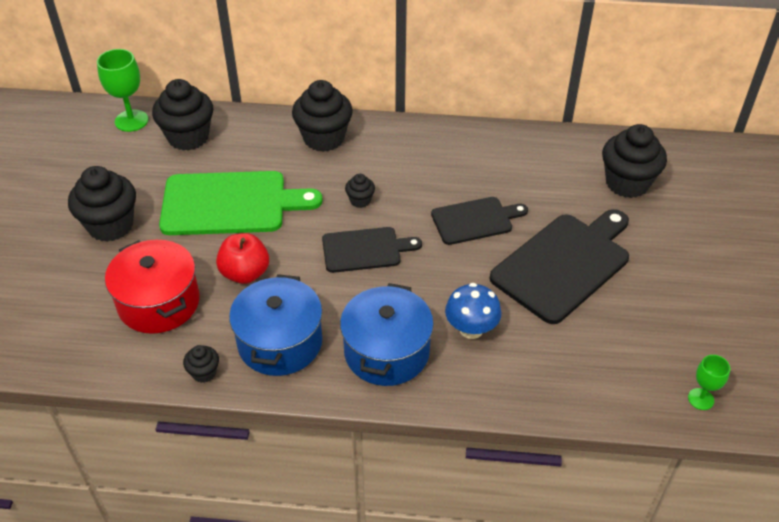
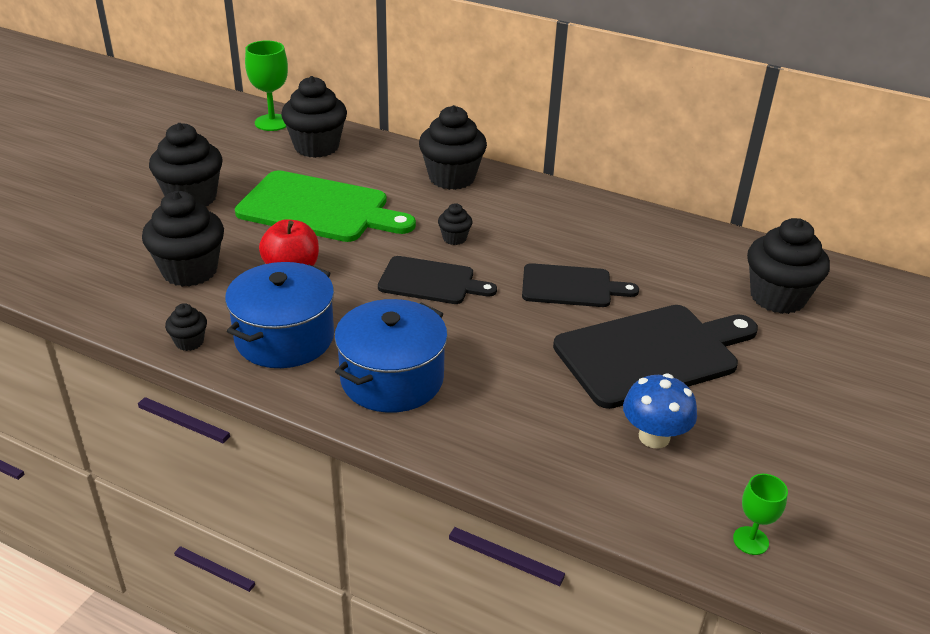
camera: 20 degrees right, 10 degrees down
(159, 302) = (190, 271): red pot -> black cupcake
(471, 329) = (502, 385): blue mushroom -> blue mushroom (654, 437)

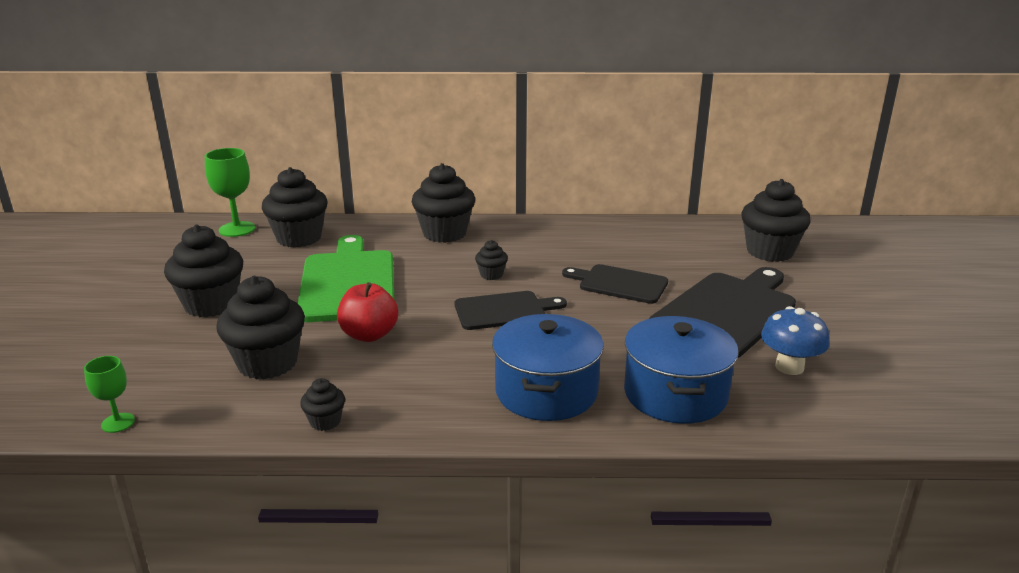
camera: 25 degrees left, 10 degrees down
(284, 338) = (416, 390): blue pot -> blue pot (675, 394)
(319, 208) = (348, 283): green cutting board -> green cutting board turned 90 degrees counterclockwise
(571, 286) = (619, 284): black cutting board -> black cutting board turned 135 degrees counterclockwise
(750, 540) = (928, 413): green goblet -> green goblet (118, 423)

